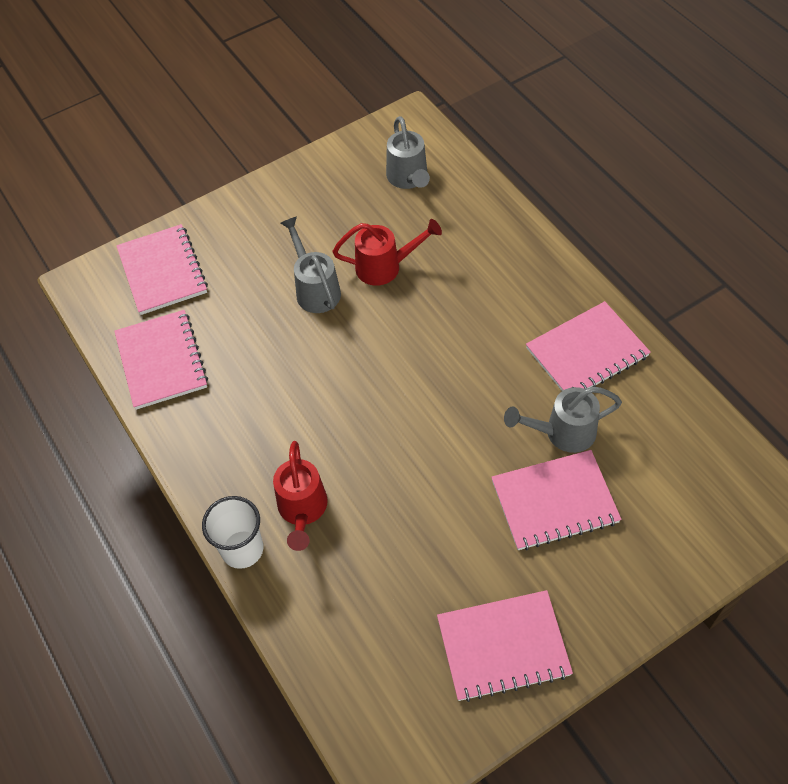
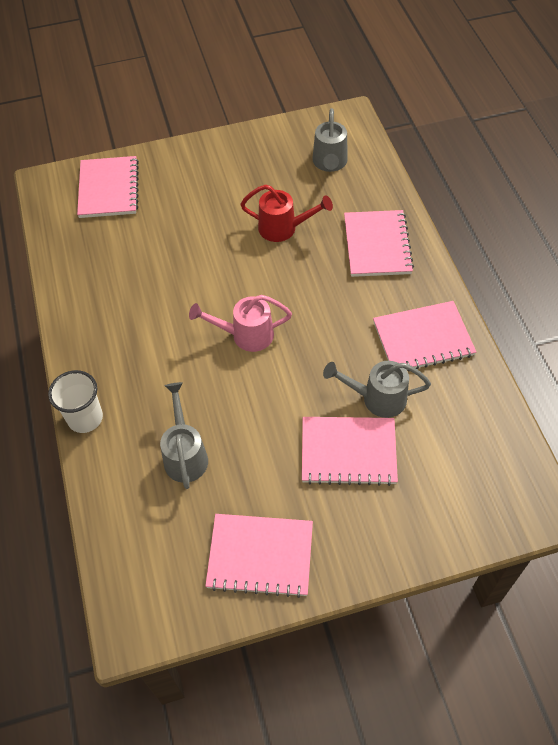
camera: 15 degrees right, 0 degrees up
(161, 361) = (81, 257): pink notebook -> pink notebook (377, 245)
(302, 509) = (143, 401): red watering can -> none
(315, 289) = (221, 232): grey watering can -> grey watering can (185, 455)
(391, 401) = (246, 335): none -> pink watering can

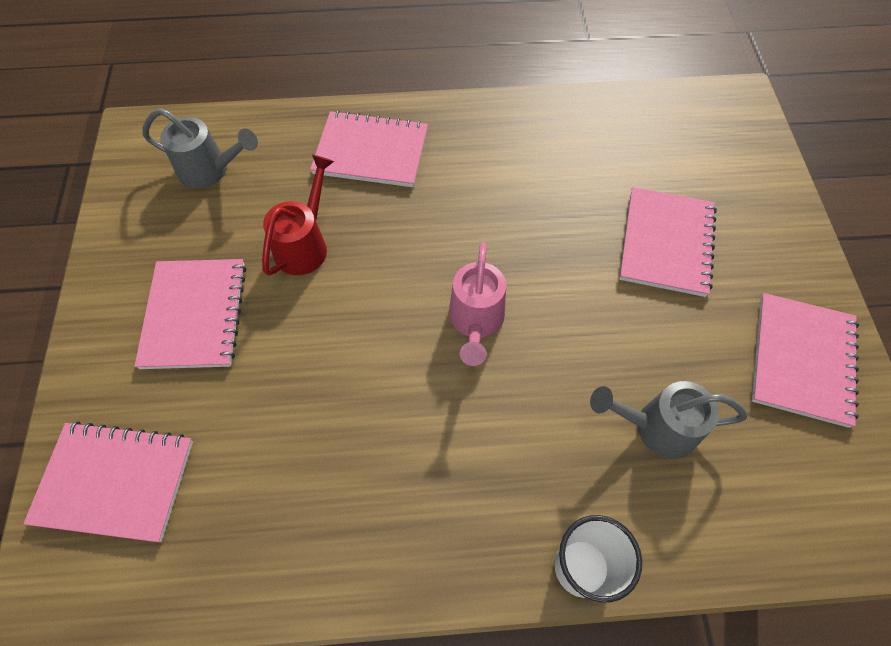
camera: 80 degrees left, 5 degrees up
(377, 398) = (597, 200): grey watering can -> none
(423, 339) = (522, 141): pink notebook -> pink notebook (194, 315)

